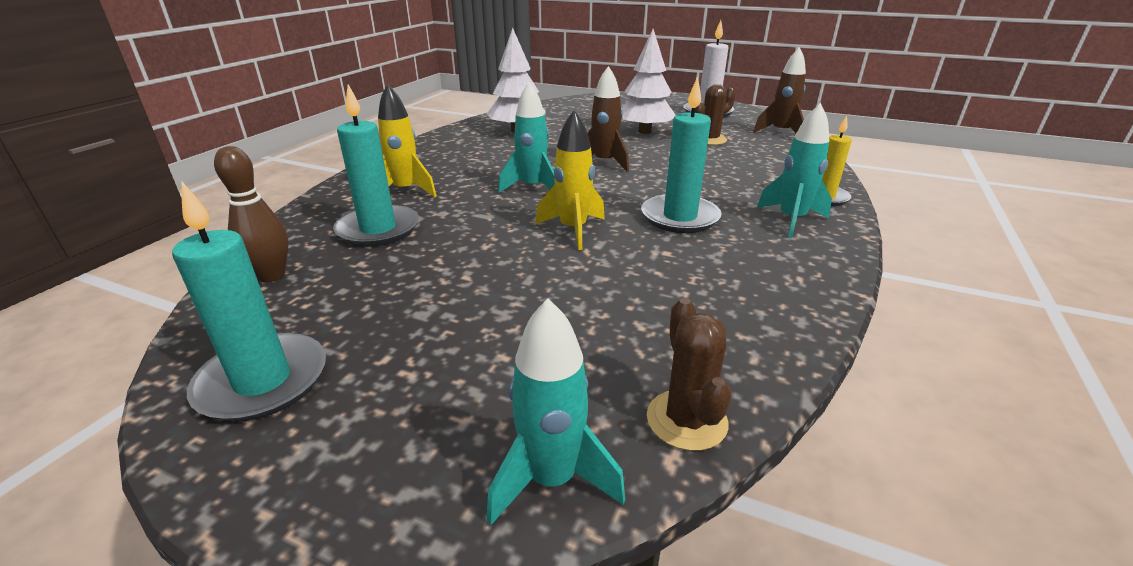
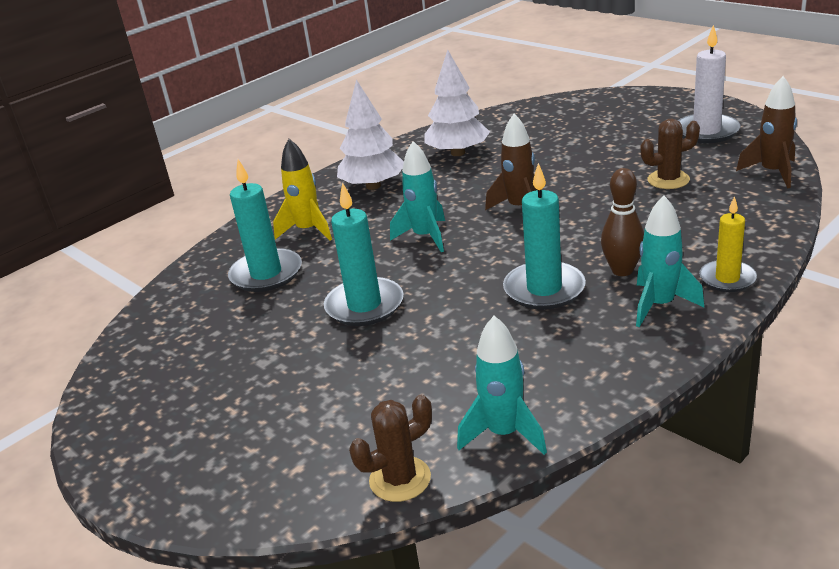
camera: 25 degrees right, 0 degrees up
(263, 381) = (140, 399): turquoise candle -> turquoise candle (364, 305)
(271, 276) = (171, 312): brown bowling pin -> brown bowling pin (622, 270)
(551, 479) = (284, 499): turquoise rocket -> turquoise rocket (504, 433)
(573, 230) = (431, 293): yellow rocket -> none
(644, 131) = (600, 162): white tree -> white tree (373, 186)
(686, 420) = (400, 479): brown cactus -> brown cactus turned 45 degrees clockwise

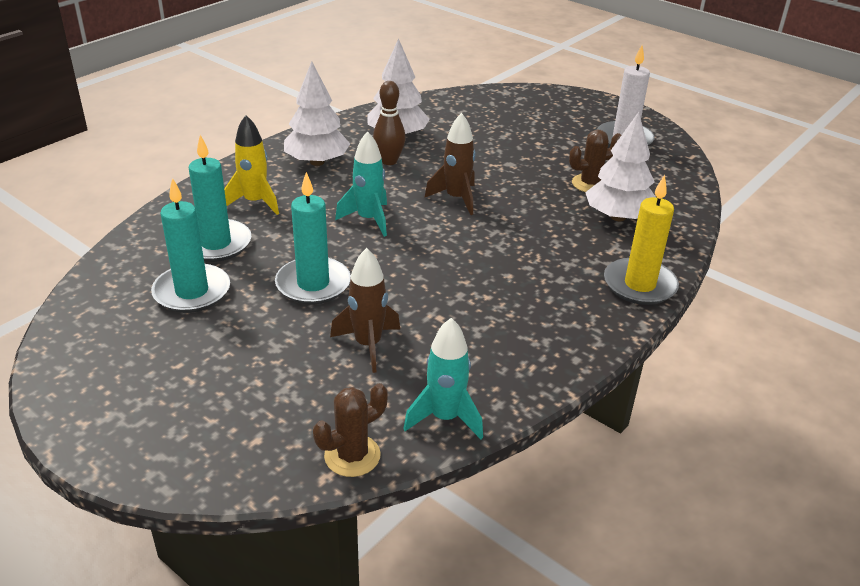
camera: 10 degrees left, 5 degrees up
(544, 289) = (479, 281): turquoise candle -> turquoise candle (192, 292)
(622, 270) = (549, 269): brown bowling pin -> brown bowling pin (389, 161)
(659, 305) = (581, 305): turquoise rocket -> none
(701, 210) = (618, 217): none -> white tree
(727, 279) = (639, 285): yellow candle -> yellow candle, size x1.53
(772, 173) = (680, 186): brown rocket -> brown rocket (368, 345)

